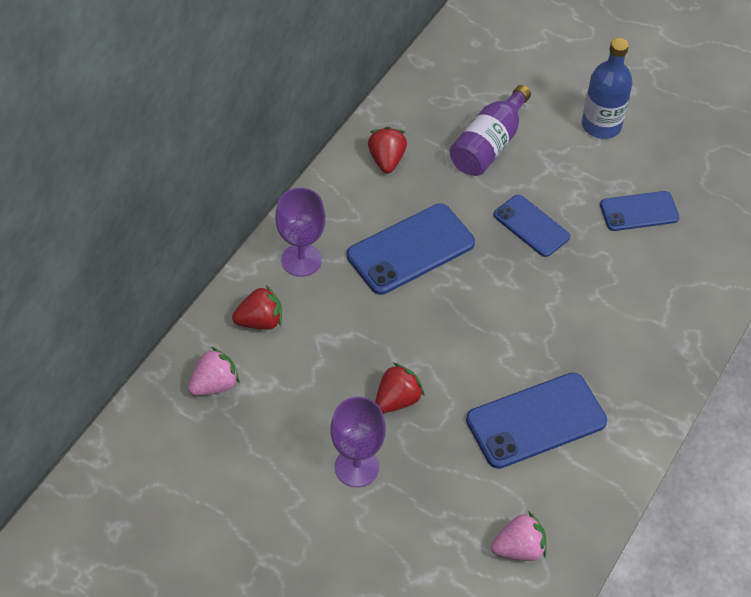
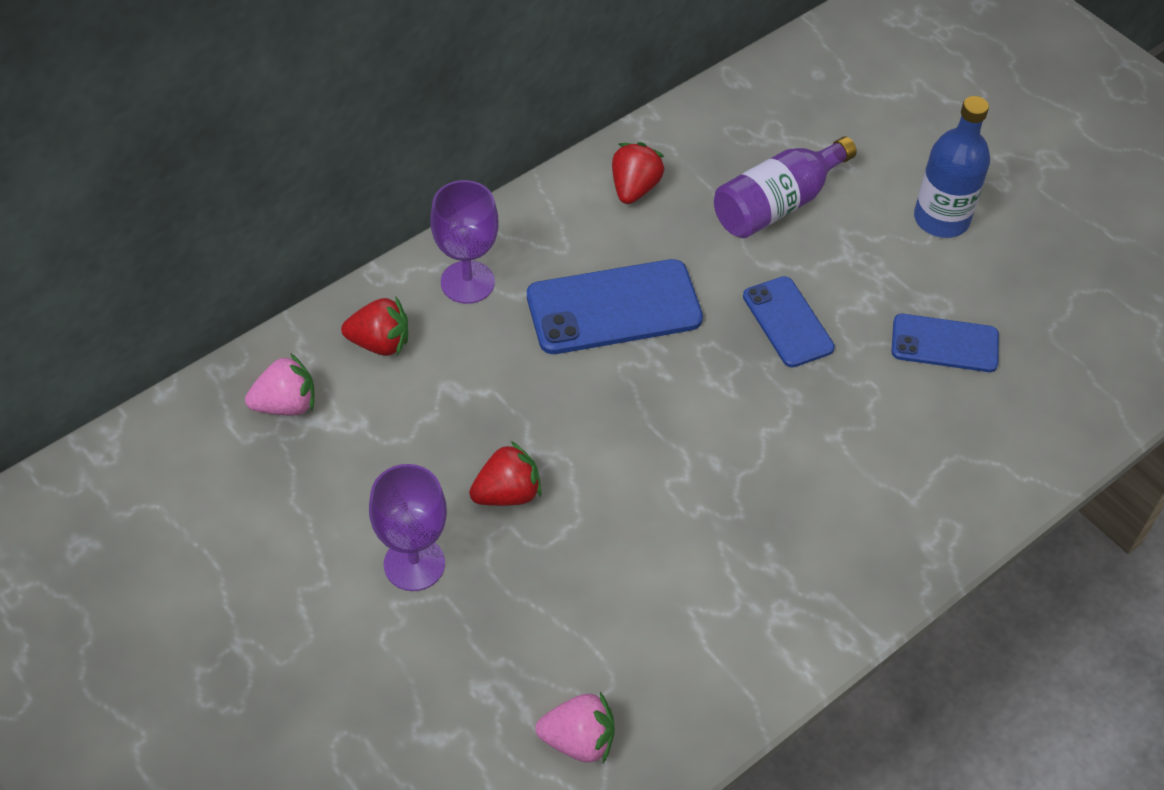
camera: 20 degrees right, 0 degrees up
(536, 421) = (679, 577): blue phone -> none

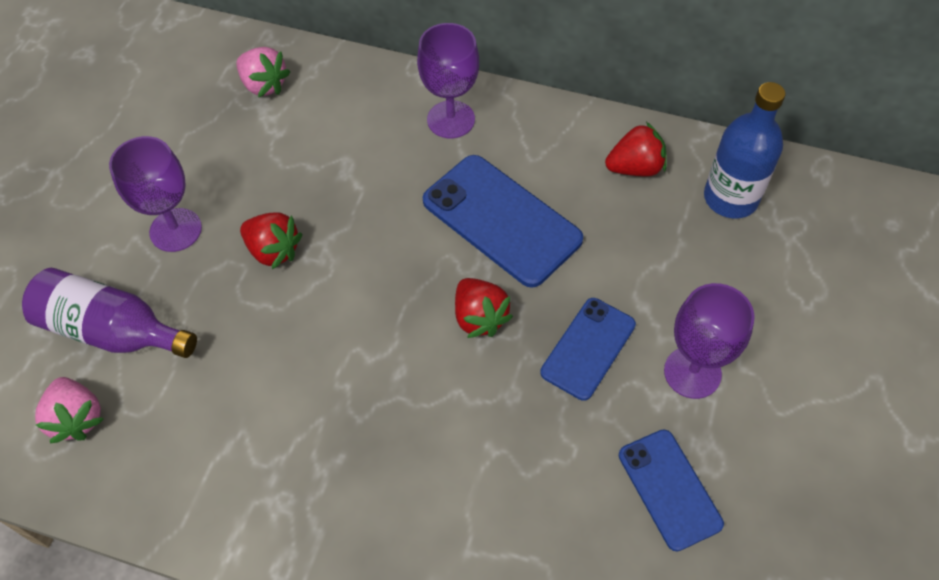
camera: 60 degrees right, 5 degrees up
(380, 343) = (355, 103): red strawberry -> red strawberry (479, 317)
(777, 204) = (711, 273): purple bottle -> purple bottle (112, 330)
(857, 270) = (692, 372): none -> purple goblet
(941, 219) = (817, 411): blue bottle -> blue bottle (730, 198)

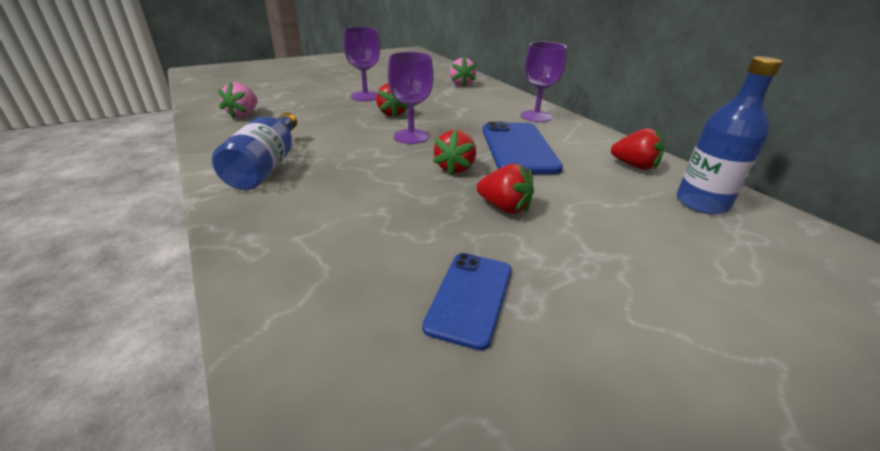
camera: 40 degrees right, 25 degrees down
(112, 330) = (297, 104): purple bottle -> none
(284, 488) = (266, 166): none -> blue bottle
(588, 348) = (504, 207): blue phone -> red strawberry
(692, 372) = (571, 255): purple goblet -> purple goblet (411, 136)

